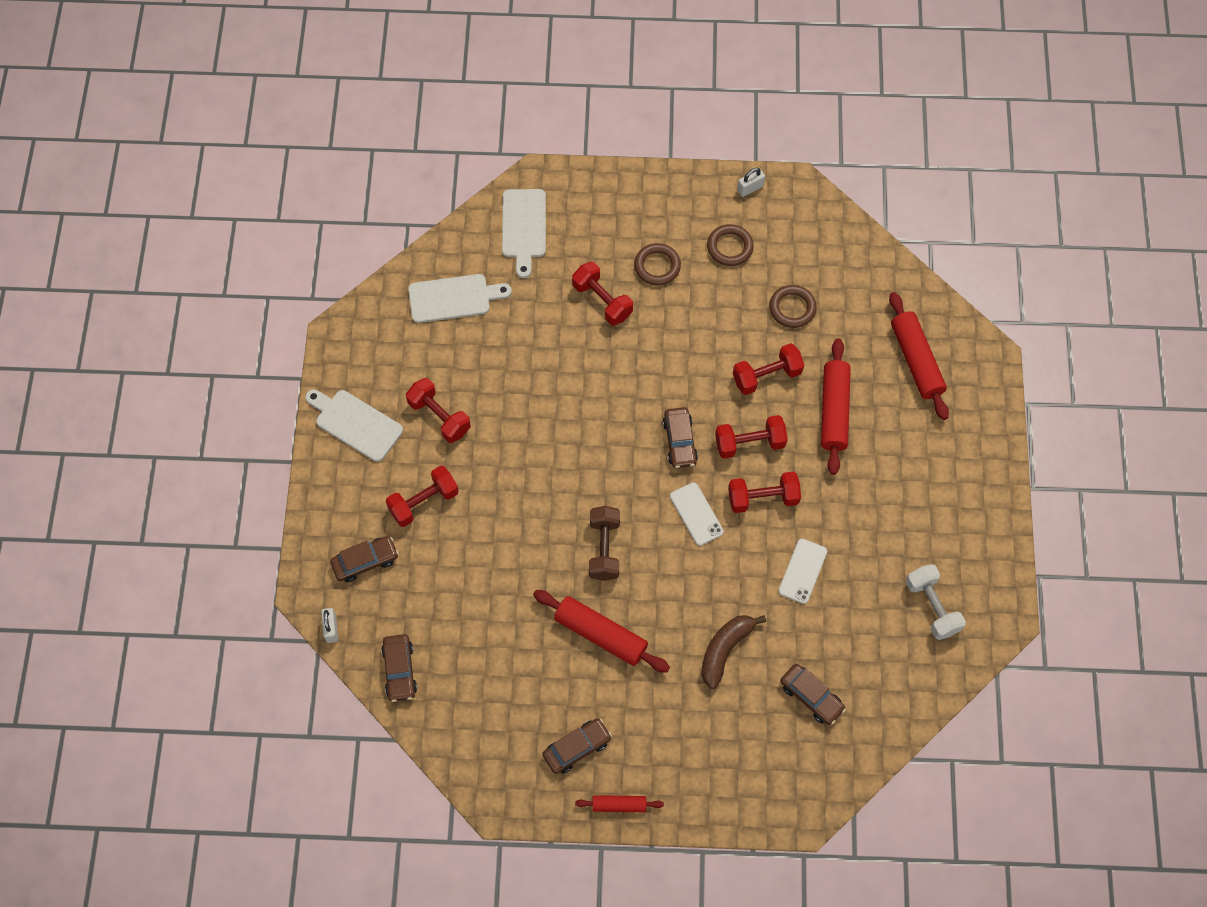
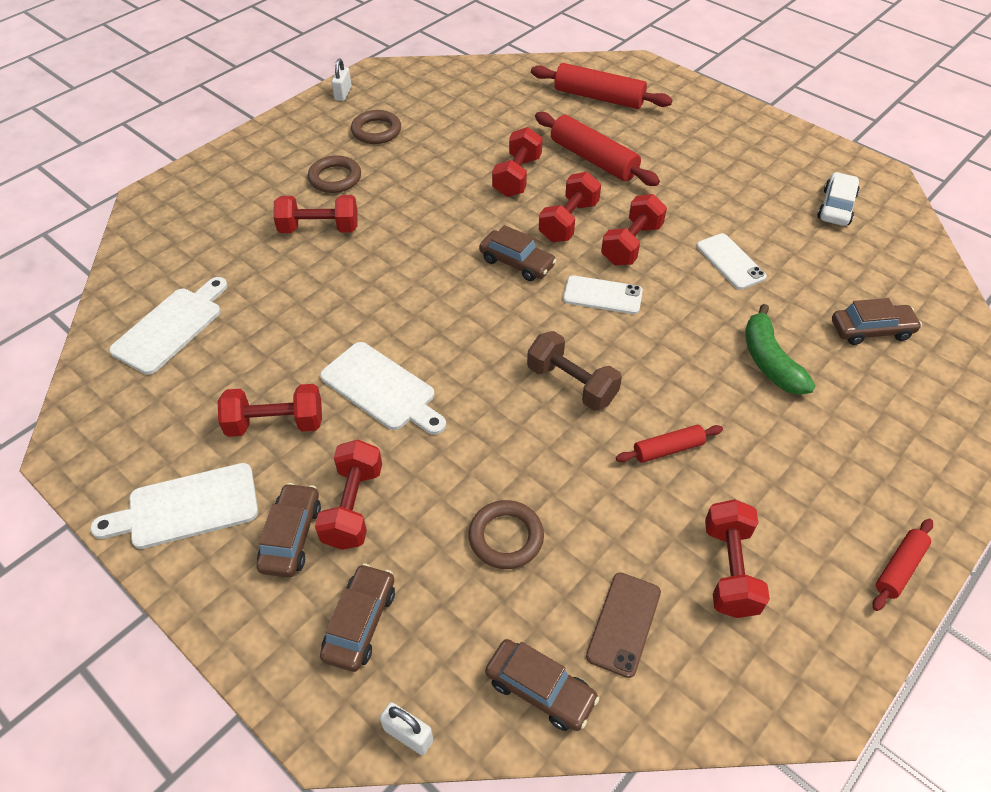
camera: 50 degrees left, 15 degrees down
(467, 685) = (623, 624): none -> brown phone
(524, 227) = (179, 234): white cutting board -> white cutting board (382, 389)
(544, 717) = (729, 569): none -> red dumbbell
(577, 748) = (794, 562): brown car -> brown car (291, 536)
(600, 635) = (668, 449): red rolling pin -> red rolling pin, size x0.55
(725, 650) = (769, 361): brown banana -> green banana
(792, 308) = (474, 130): brown ring -> brown ring (506, 537)
(932, 607) = (836, 207): white dumbbell -> white car

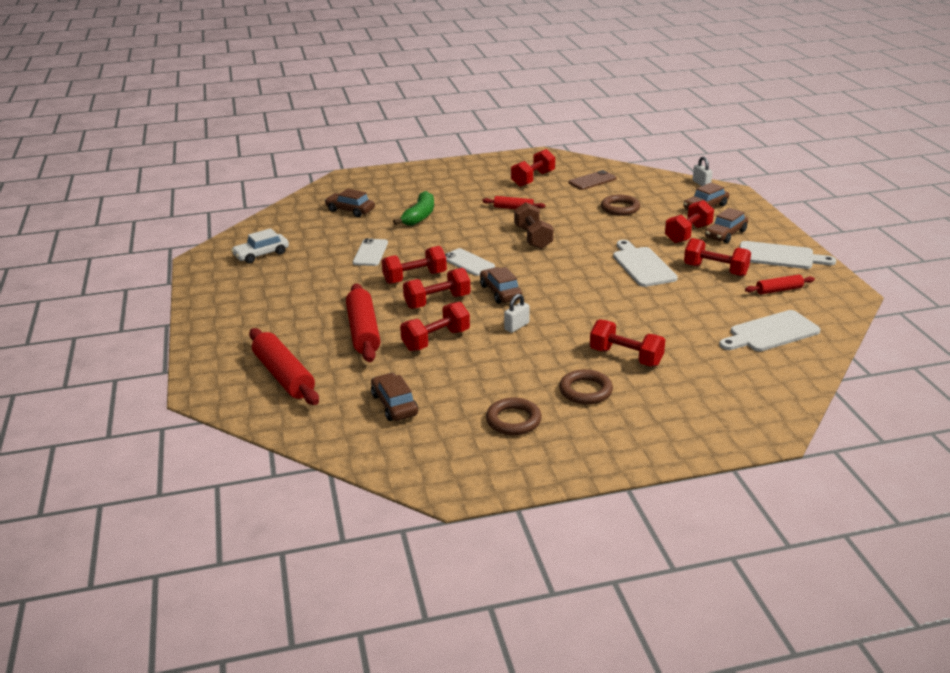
camera: 145 degrees left, 20 degrees down
(343, 93) = (512, 476): white padlock -> white padlock (516, 326)
(540, 690) = (641, 178): brown car -> brown car (394, 405)
(899, 568) = (466, 163): red rolling pin -> red rolling pin (779, 290)

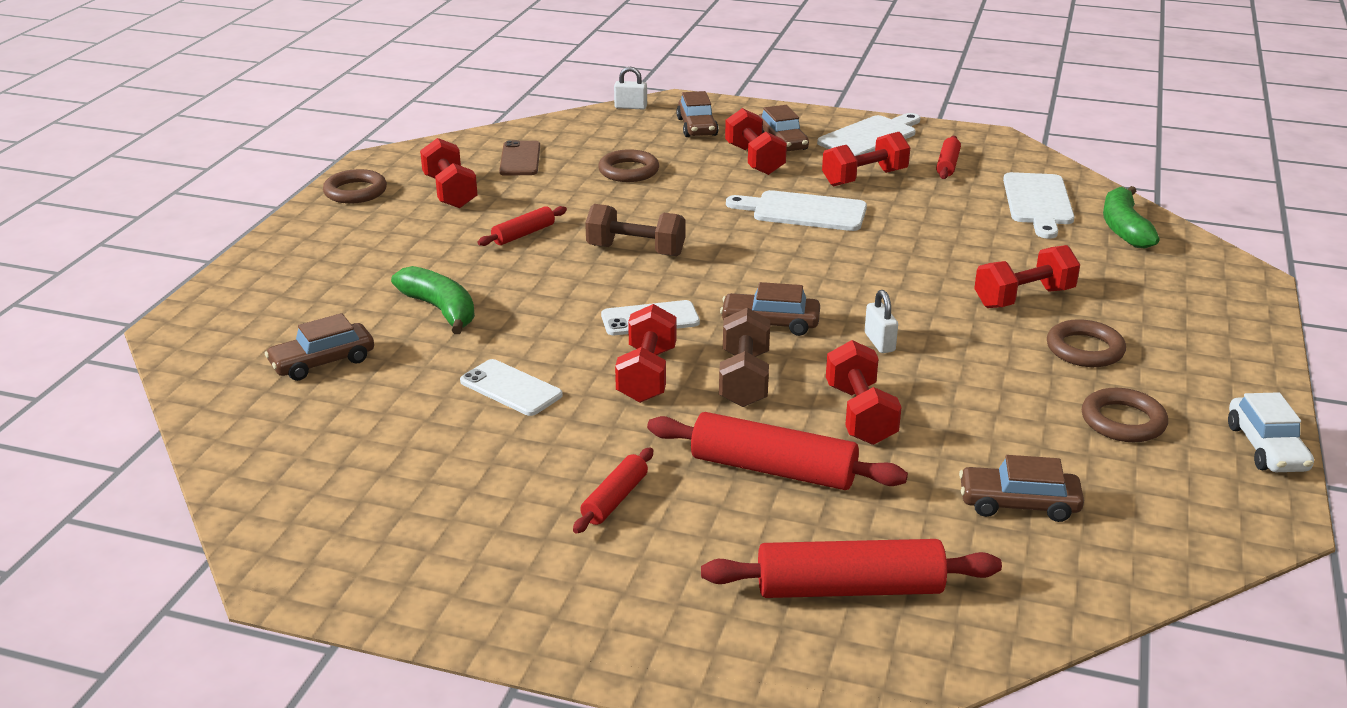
camera: 60 degrees left, 0 degrees up
(261, 254) = (367, 499): white car -> white car (1266, 447)
(306, 302) = (614, 499): none -> red rolling pin
(437, 301) = (744, 379): red dumbbell -> brown dumbbell
(504, 162) = (355, 192): none -> brown ring
(778, 371) = (1124, 228): none -> green banana

